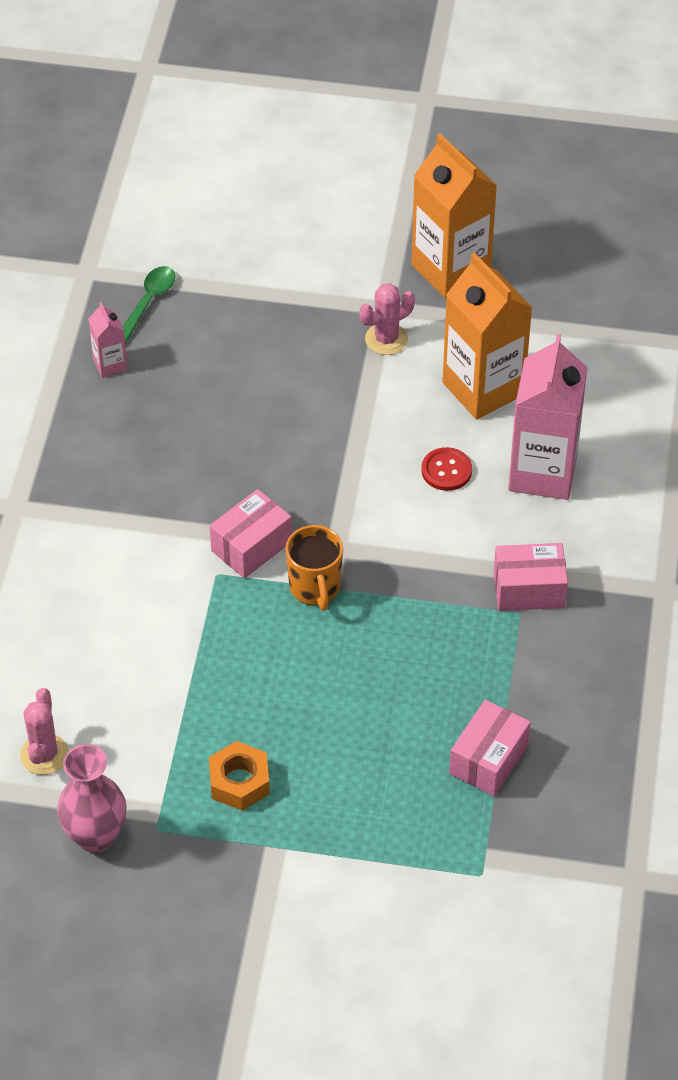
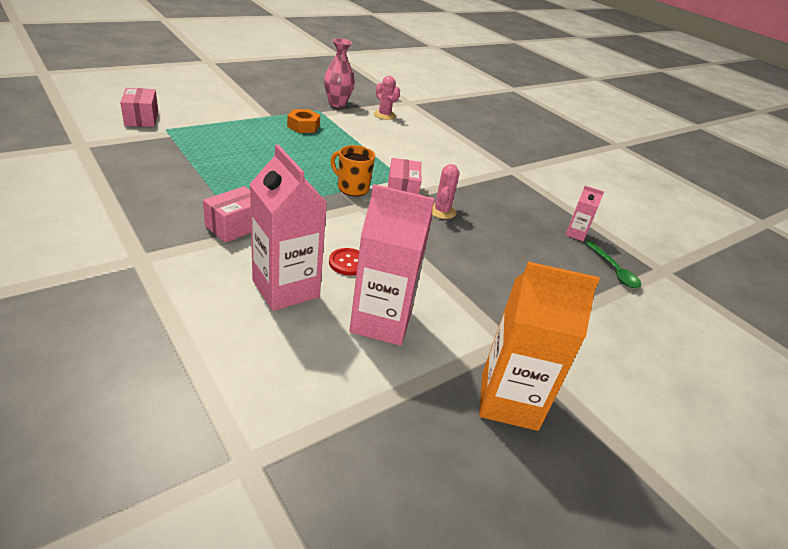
camera: 130 degrees right, 15 degrees down
(386, 339) = (478, 320): pink cactus -> pink cactus (441, 211)
(483, 389) = (381, 322): orange carton -> pink carton
(488, 760) = (195, 159): pink box -> pink box (141, 118)

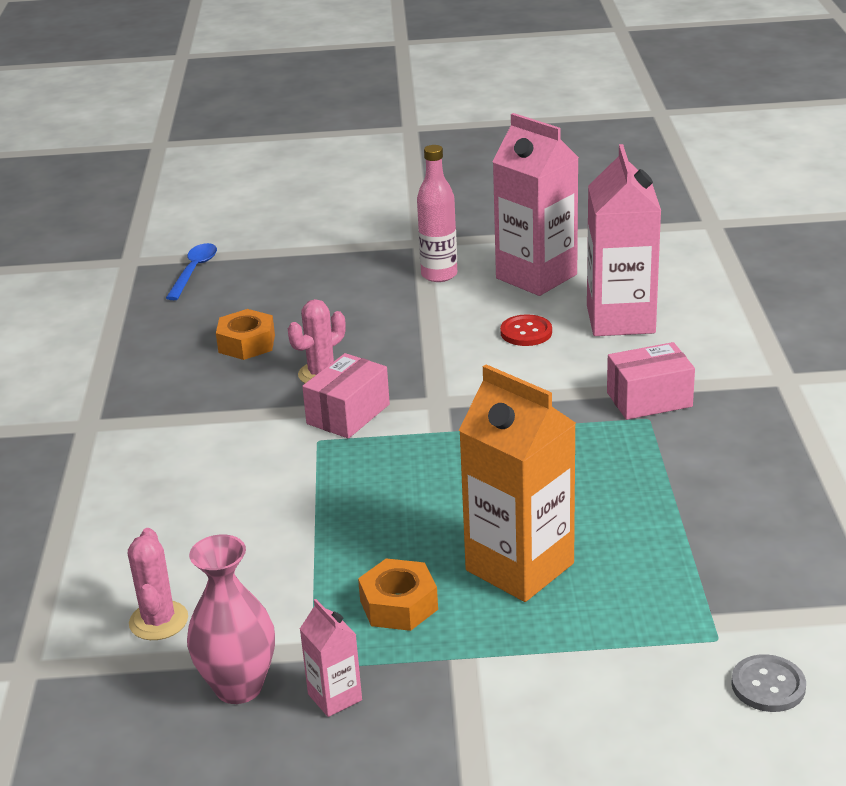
camera: 140 degrees left, 5 degrees down
(141, 118) = (768, 685): pink box -> grey button
(352, 188) = (426, 433): orange mug -> none
(456, 305) = (439, 275): none -> pink bottle
(505, 223) = (247, 343): none -> orange nut
(509, 401) = (473, 213): orange carton -> orange carton (519, 567)
(575, 234) = (166, 314): pink carton -> pink carton (335, 697)
(613, 270) = (194, 271): green spoon -> blue spoon

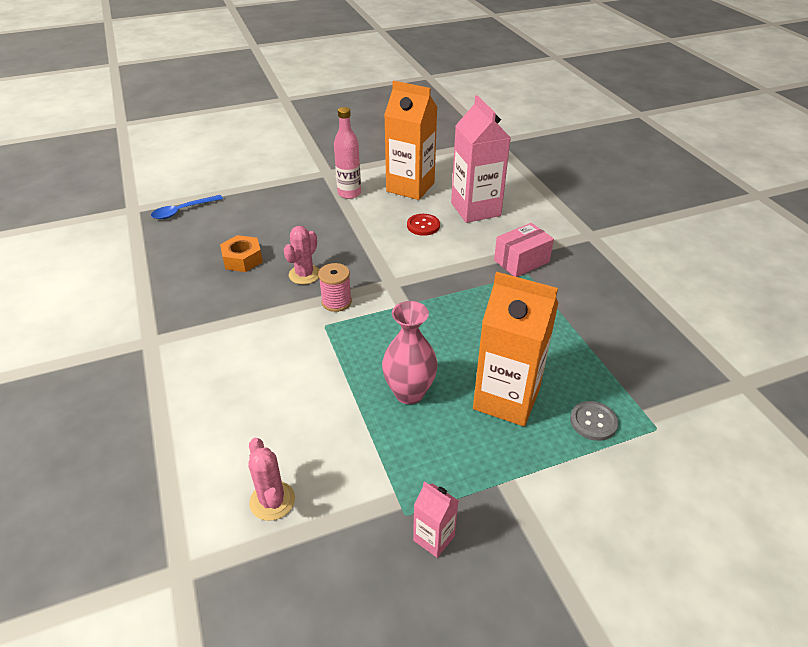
camera: 20 degrees left, 10 degrees up
(194, 271) = (183, 211): blue spoon -> blue spoon turned 120 degrees counterclockwise
(238, 687) = (359, 547): pink vase -> pink vase (409, 393)
(348, 414) = (336, 302): pink box -> pink spool
(399, 605) = (441, 447): orange nut -> none
(536, 276) = (410, 187): pink carton -> orange carton
(768, 685) = (706, 457): grey button -> grey button (593, 422)

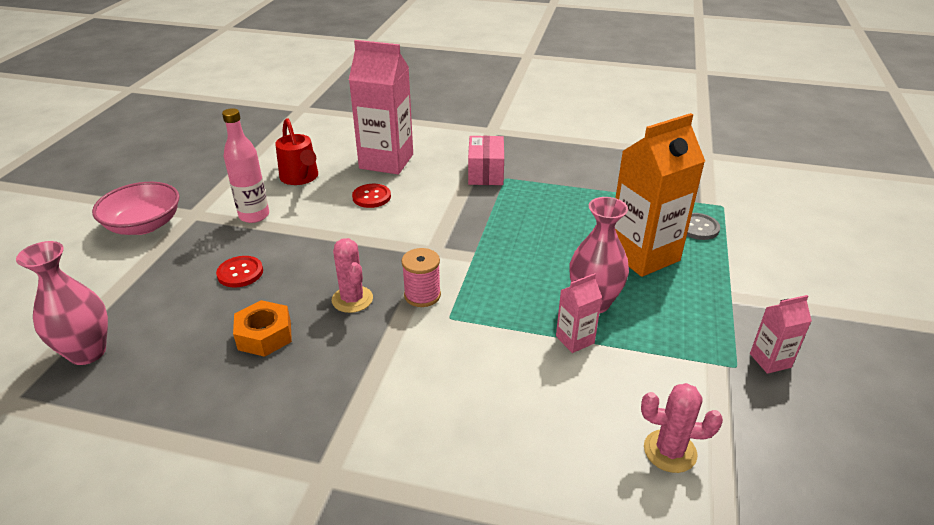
camera: 55 degrees left, 5 degrees down
(183, 211) = (87, 352): blue spoon -> pink vase
(289, 220) = (240, 273): none -> red button
(299, 164) = (144, 225): none -> pink bowl
(355, 399) = (575, 340): none -> pink carton
(410, 187) = (301, 178): orange carton -> red watering can

